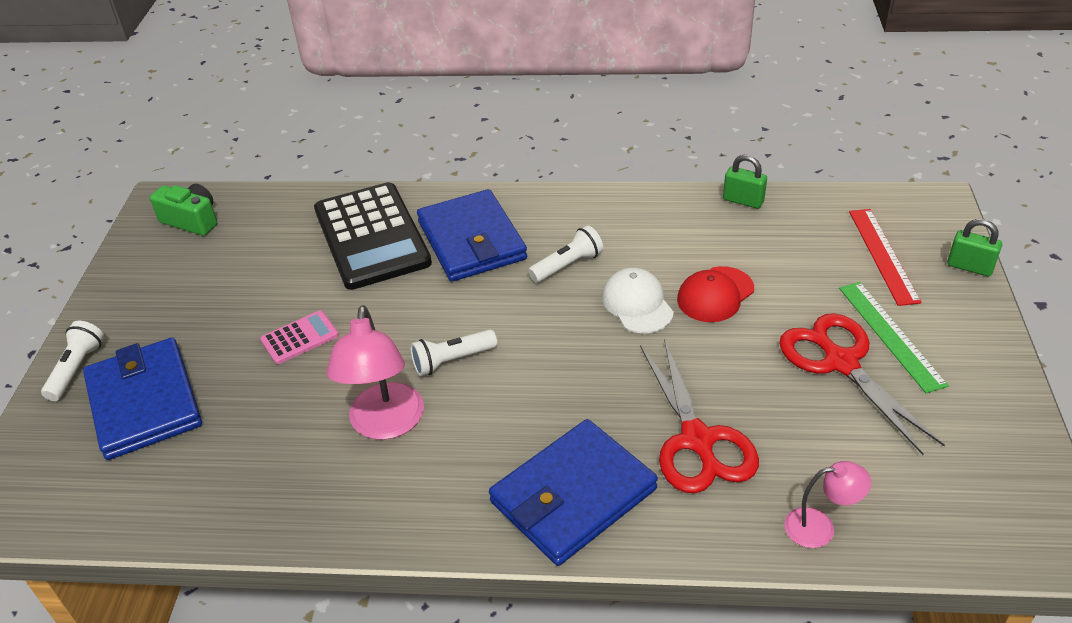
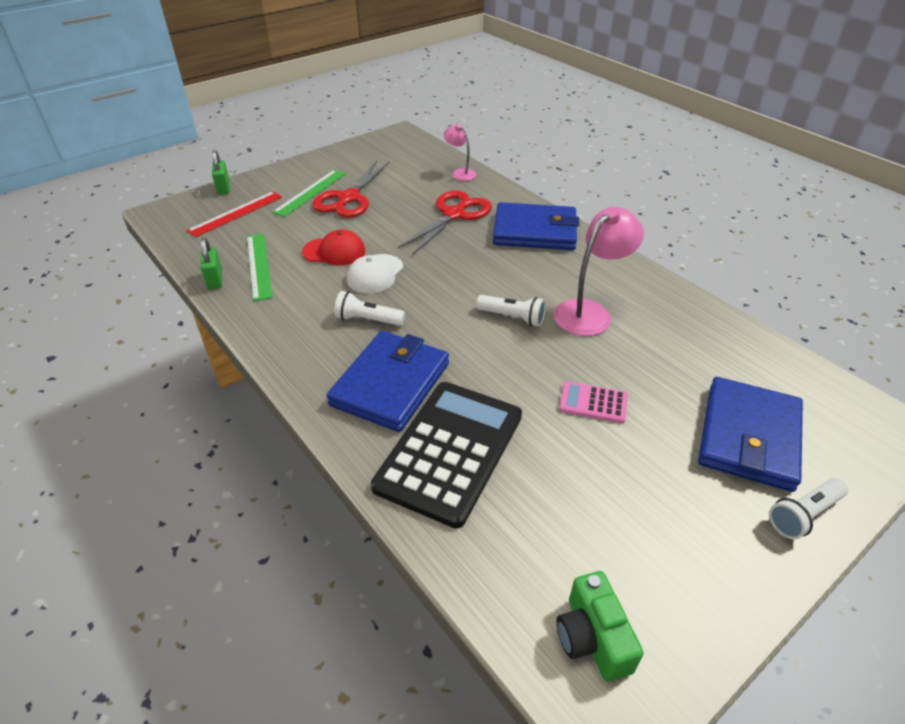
camera: 135 degrees left, 0 degrees up
(741, 234) = (259, 265): none -> green ruler

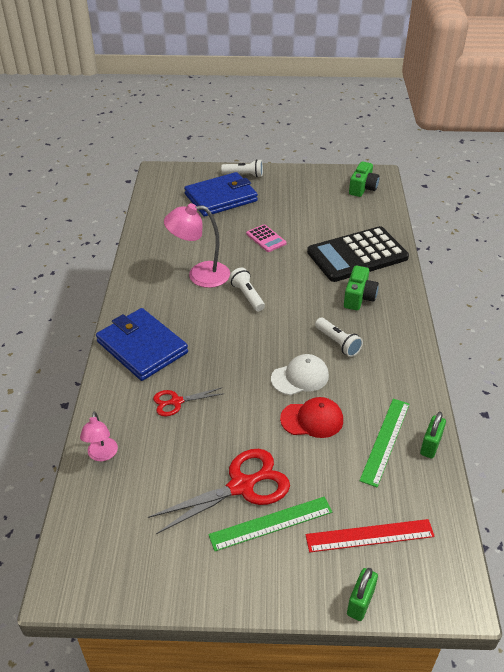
camera: 140 degrees left, 0 degrees up
(334, 251) = (312, 419): red cap -> red cap turned 135 degrees clockwise
(390, 384) = (359, 297): blue wallet -> green camera
(454, 215) = (176, 402): red scissors -> red scissors, size x0.55

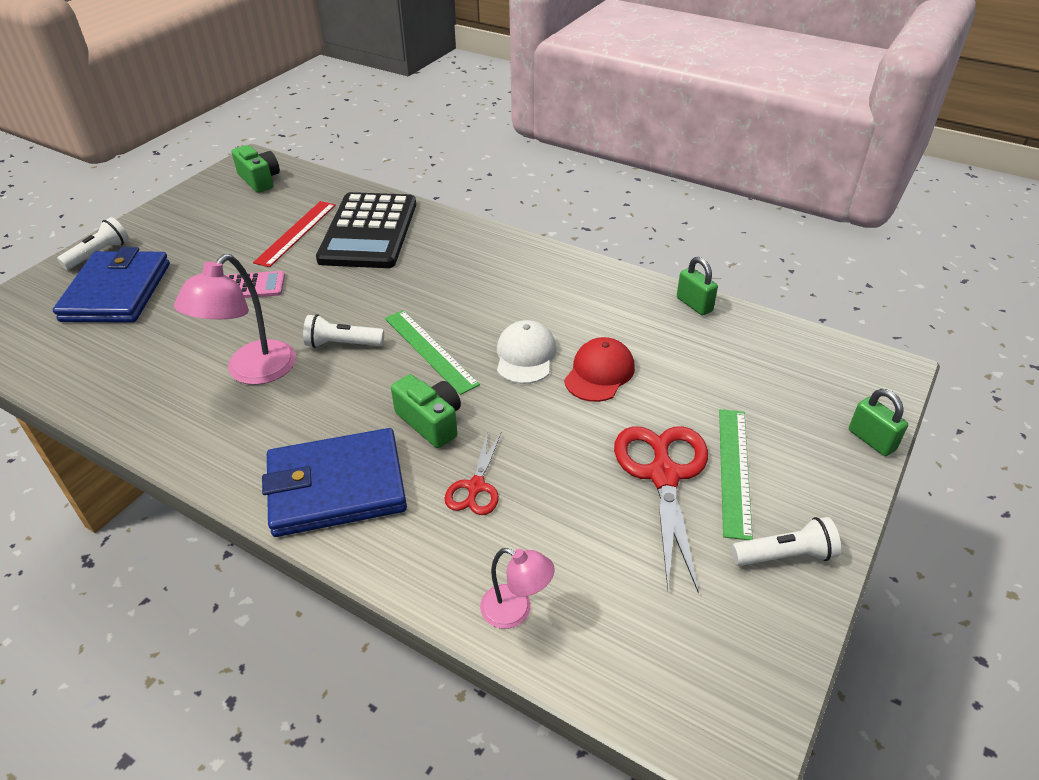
camera: 60 degrees left, 0 degrees up
(338, 343) = (496, 304): white flashlight -> white flashlight (785, 555)
(359, 297) = (439, 259): green camera -> green camera (430, 421)
(369, 535) = (789, 397): red ruler -> red ruler (296, 233)
(385, 441) = (668, 331): green ruler -> green ruler (430, 350)

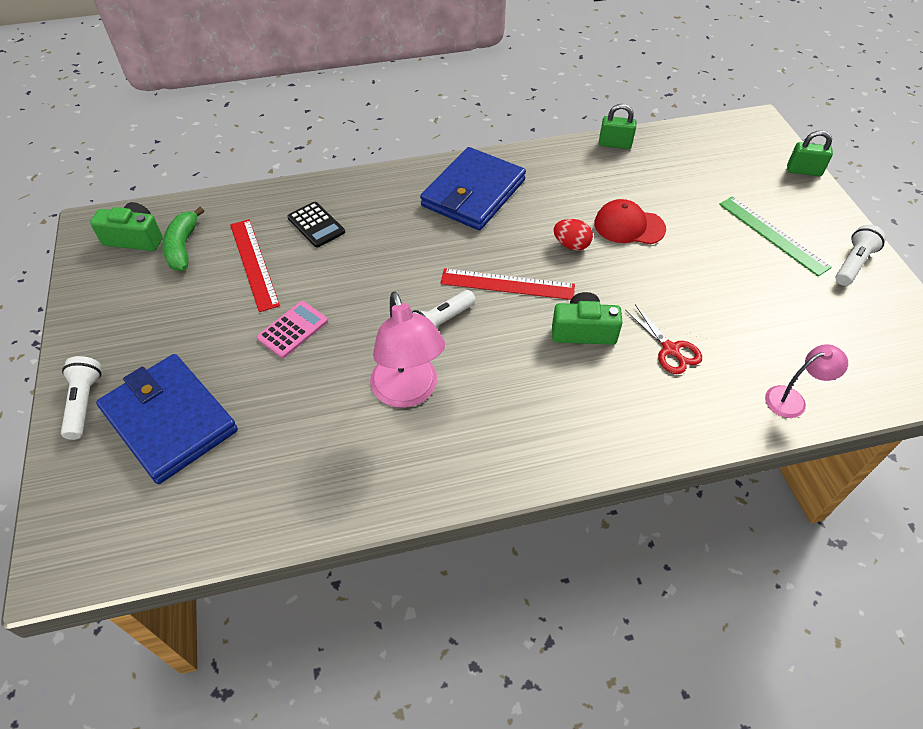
camera: 45 degrees left, 10 degrees up
(275, 199) = (183, 247): none -> green banana
(336, 487) = (595, 418): blue wallet -> blue wallet (473, 193)
(369, 231) = (316, 225): black calculator -> black calculator, size x0.44
(430, 350) = (507, 284): green ruler -> red ruler
(525, 356) = (571, 245): white cap -> red egg
(599, 373) = (629, 226): red cap -> red cap turned 60 degrees counterclockwise
(663, 475) = (747, 264): red scissors -> none

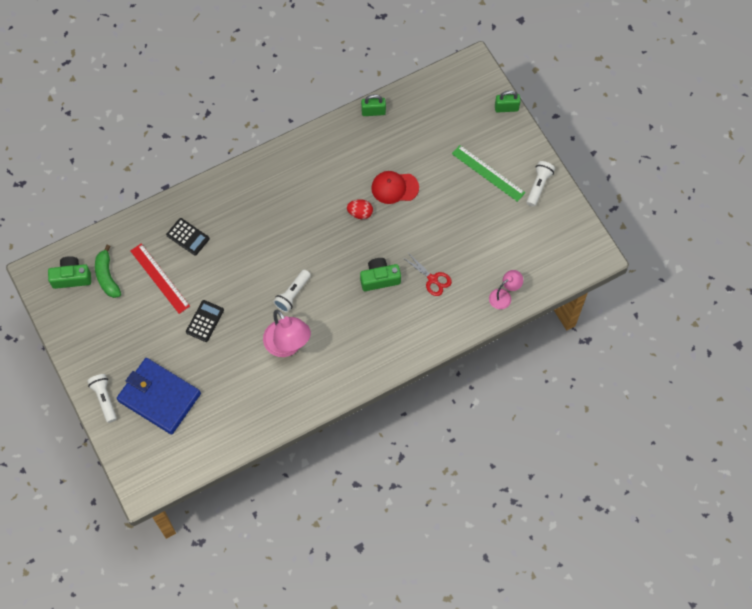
camera: 15 degrees left, 15 degrees up
(292, 330) = (205, 321): pink calculator -> black calculator
(473, 193) = (285, 183): blue wallet -> none
(507, 284) = (326, 255): red ruler -> none

